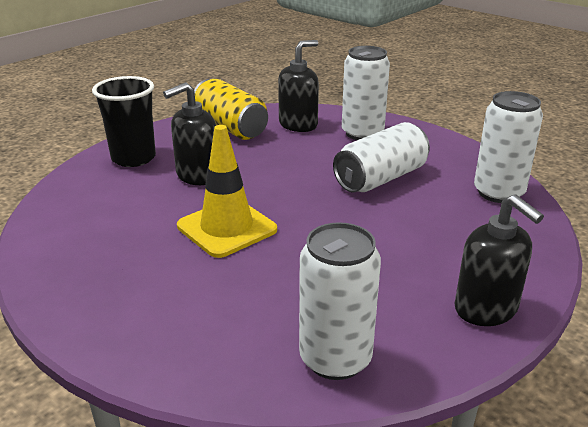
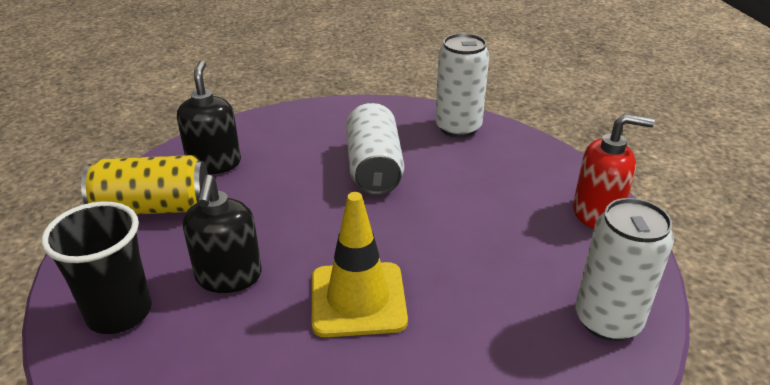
camera: 55 degrees left, 5 degrees up
(362, 133) = (284, 138): white can -> none
(486, 309) = (597, 213): black soap dispenser -> red soap dispenser

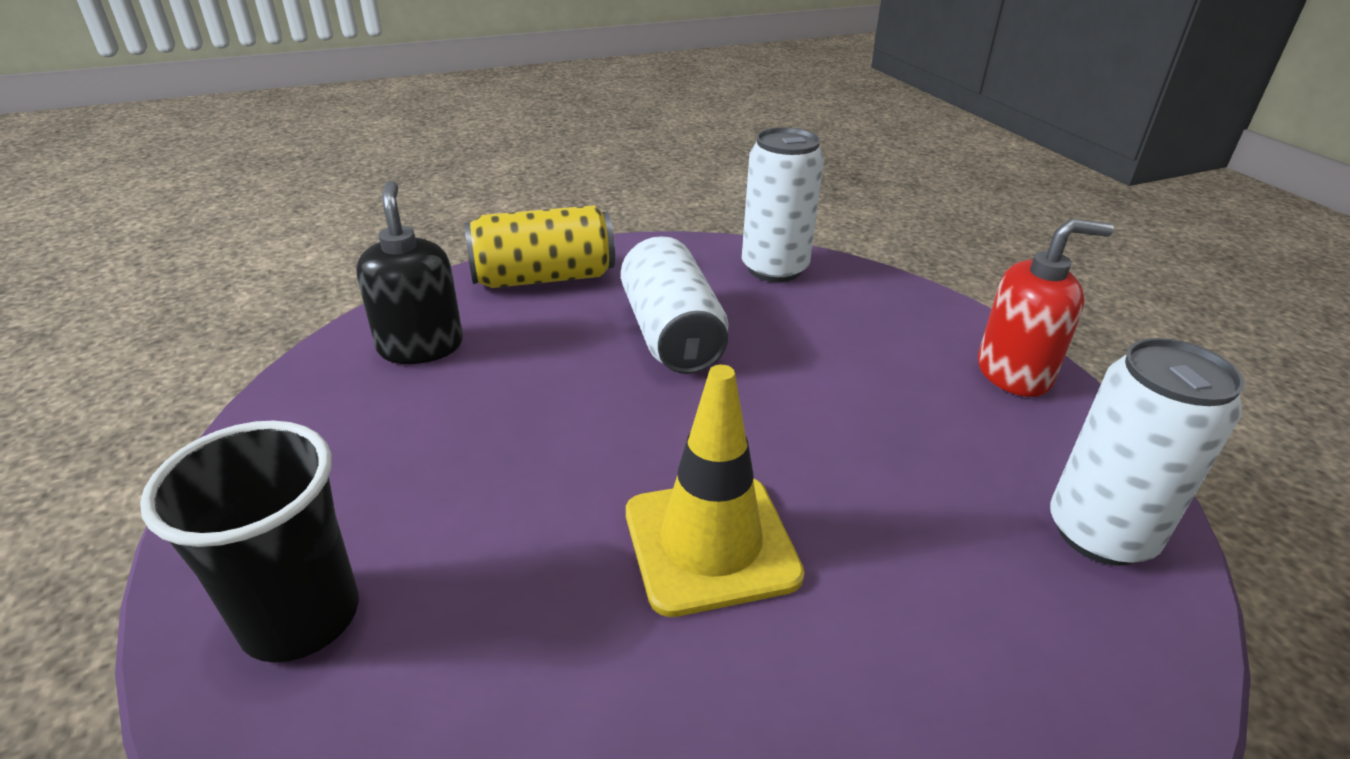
camera: 10 degrees left, 0 degrees up
(153, 207) = (332, 424): yellow can -> yellow can (543, 277)
(229, 277) = (485, 529): black soap dispenser -> none

